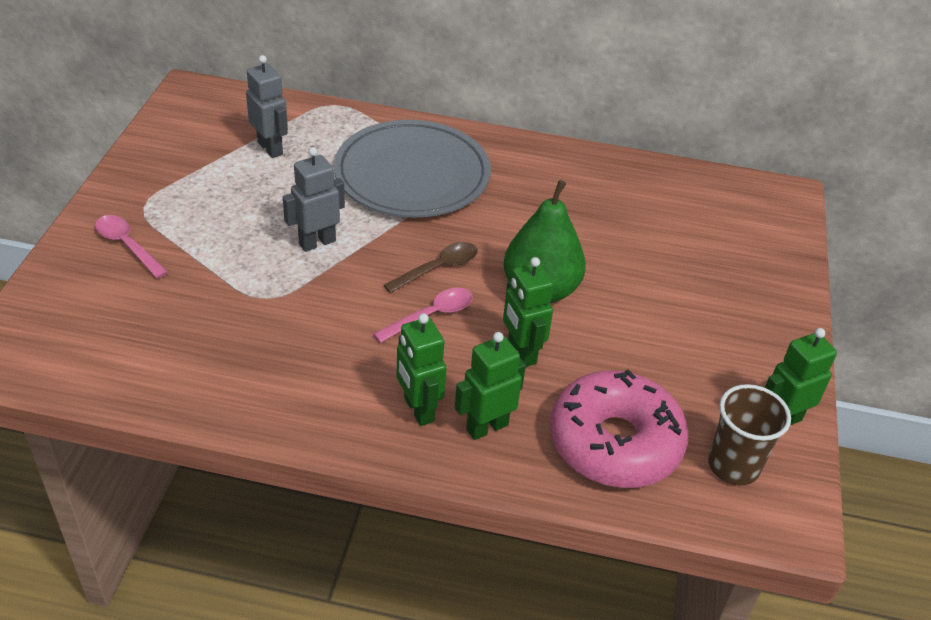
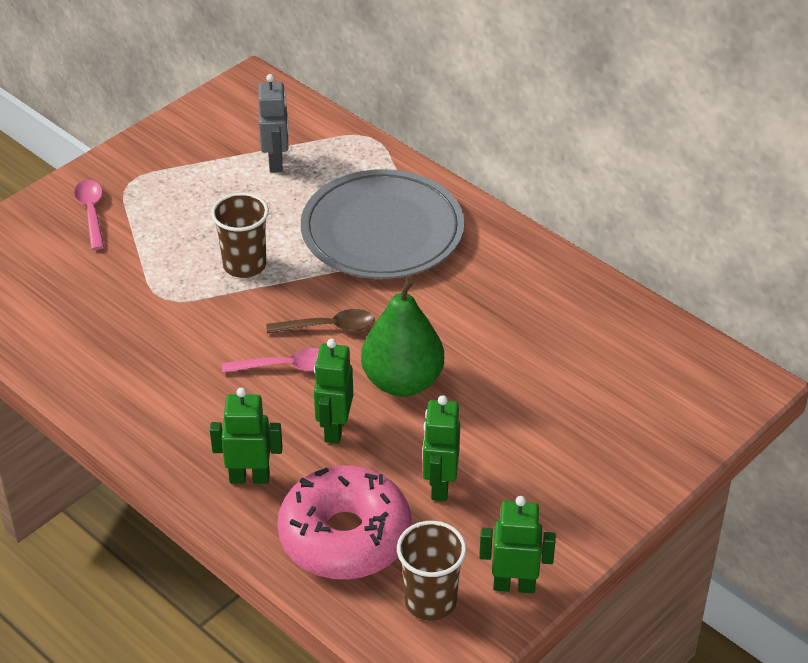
camera: 35 degrees right, 0 degrees up
(317, 242) = (244, 265): grey robot -> brown cup
(418, 410) = (207, 440): green robot -> green robot (439, 486)

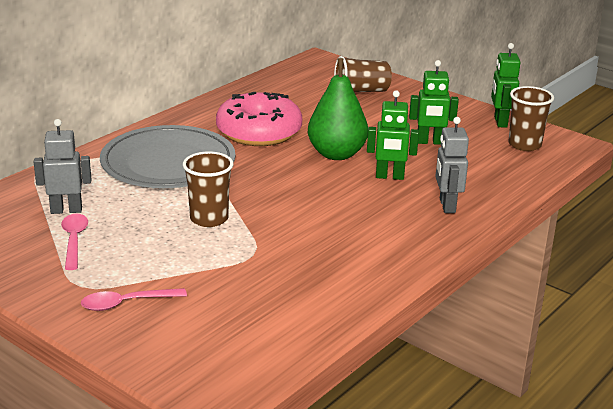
camera: 95 degrees left, 15 degrees down
(249, 477) = (446, 206): green robot -> grey robot
(285, 366) = (329, 196): pink spoon -> pink spoon (74, 241)
(328, 327) = (283, 181): brown spoon -> none
(345, 536) = (486, 171): pink donut -> pink donut (259, 132)
(620, 425) = (361, 91): none -> brown cup

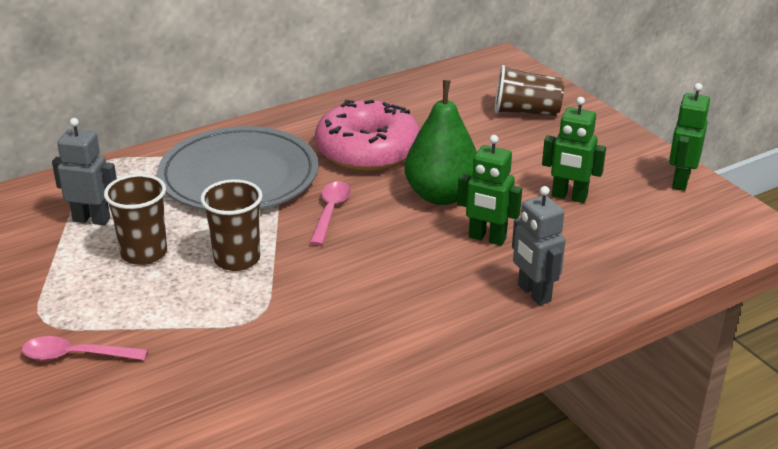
camera: 20 degrees right, 5 degrees up
(74, 241) = (74, 261): pink spoon -> pink spoon (330, 212)
(446, 206) = (533, 293): grey robot -> grey robot turned 45 degrees counterclockwise
(524, 145) = (693, 220): brown cup -> brown cup (144, 253)

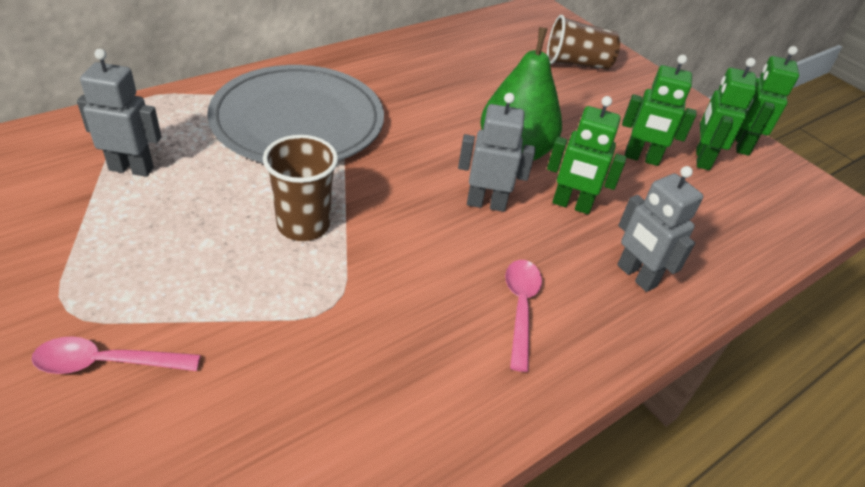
camera: 10 degrees left, 10 degrees up
(144, 253) = (194, 214): brown cup -> none
(330, 212) = (401, 168): pink spoon -> pink spoon (520, 308)
(367, 150) = (430, 98): pink donut -> none
(405, 239) = (486, 203): none -> grey robot
(633, 195) = (702, 159): none -> green robot

